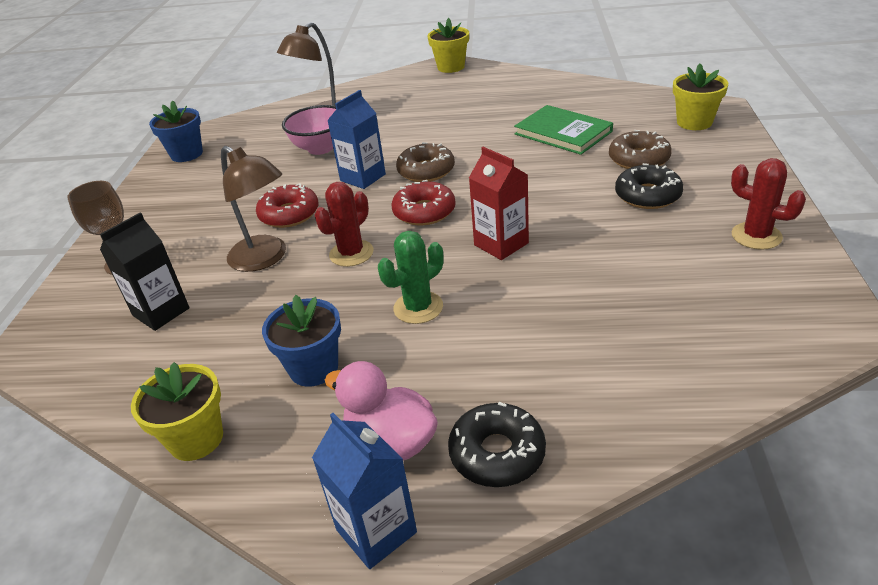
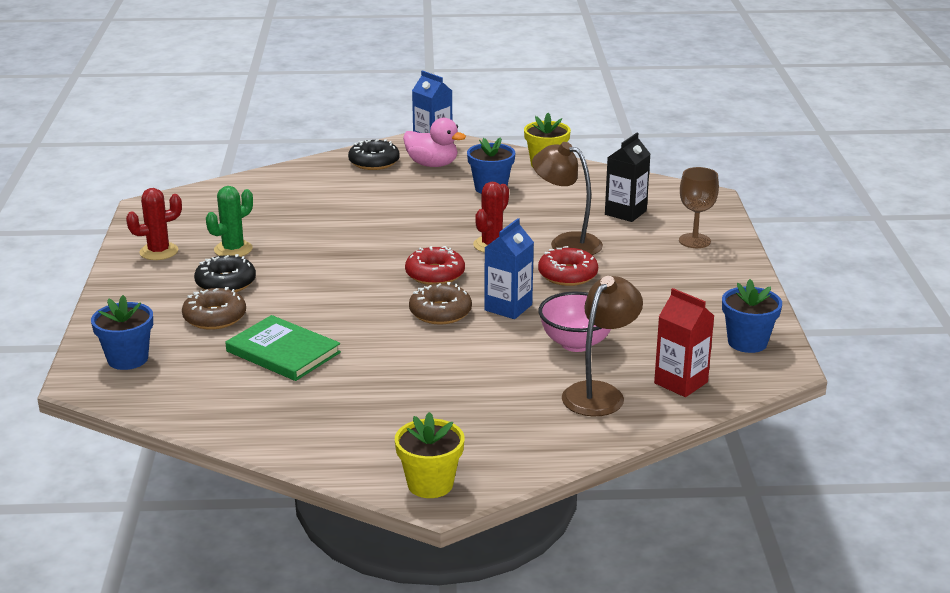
camera: 170 degrees right, 10 degrees down
(418, 307) = (428, 214): green cactus -> green cactus (233, 249)
(501, 244) = (365, 249): red carton -> red carton (681, 383)
(694, 122) = (128, 359): yellow flower pot -> blue flower pot
(756, 236) = (159, 251): red cactus -> red cactus turned 60 degrees counterclockwise

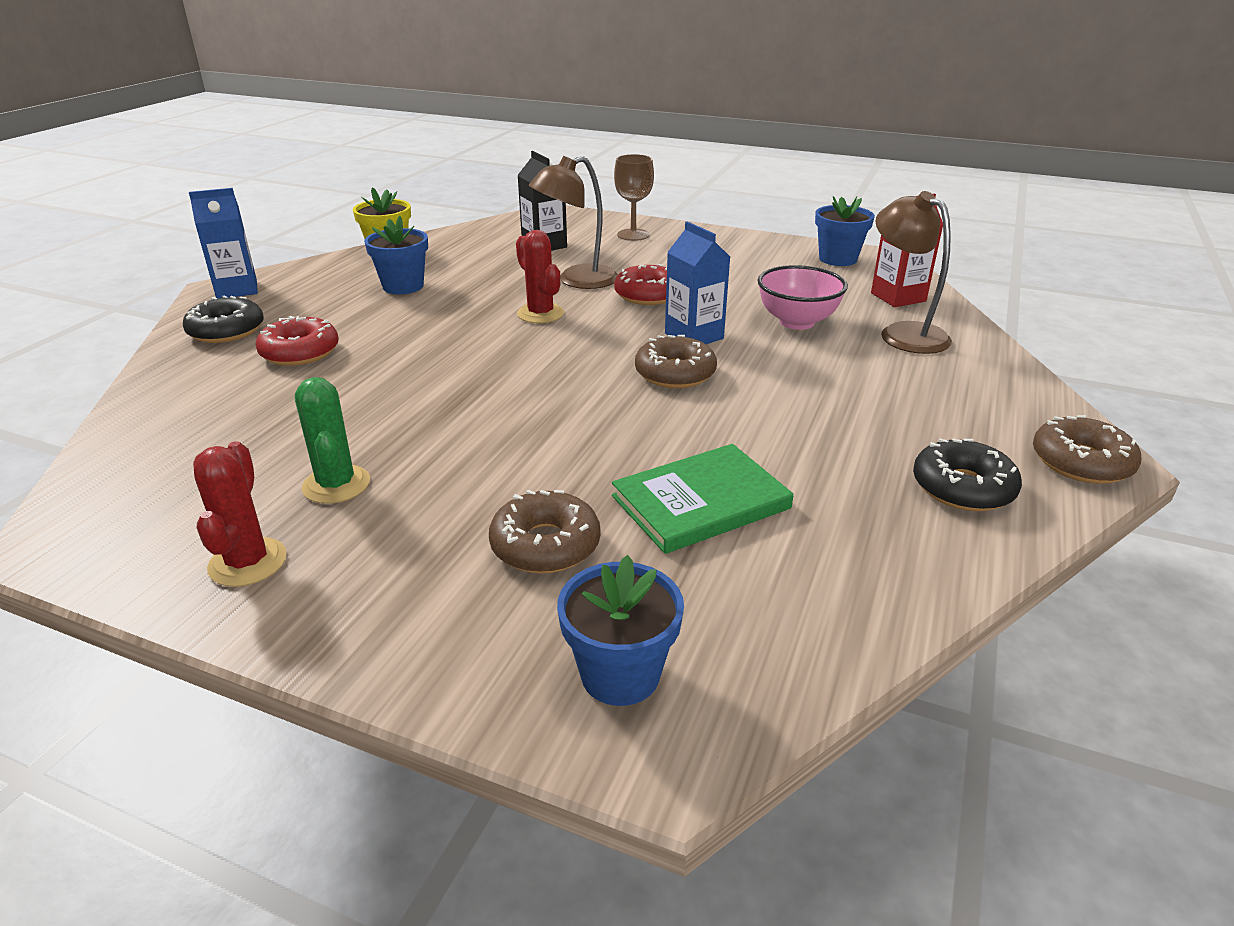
camera: 65 degrees left, 5 degrees up
(226, 283) = (441, 513): black donut -> black donut (962, 488)
(430, 484) = (1081, 462): yellow flower pot -> brown donut
(432, 164) = (293, 301): pink duck -> none
(435, 274) = (577, 357): red donut -> red donut (300, 352)

